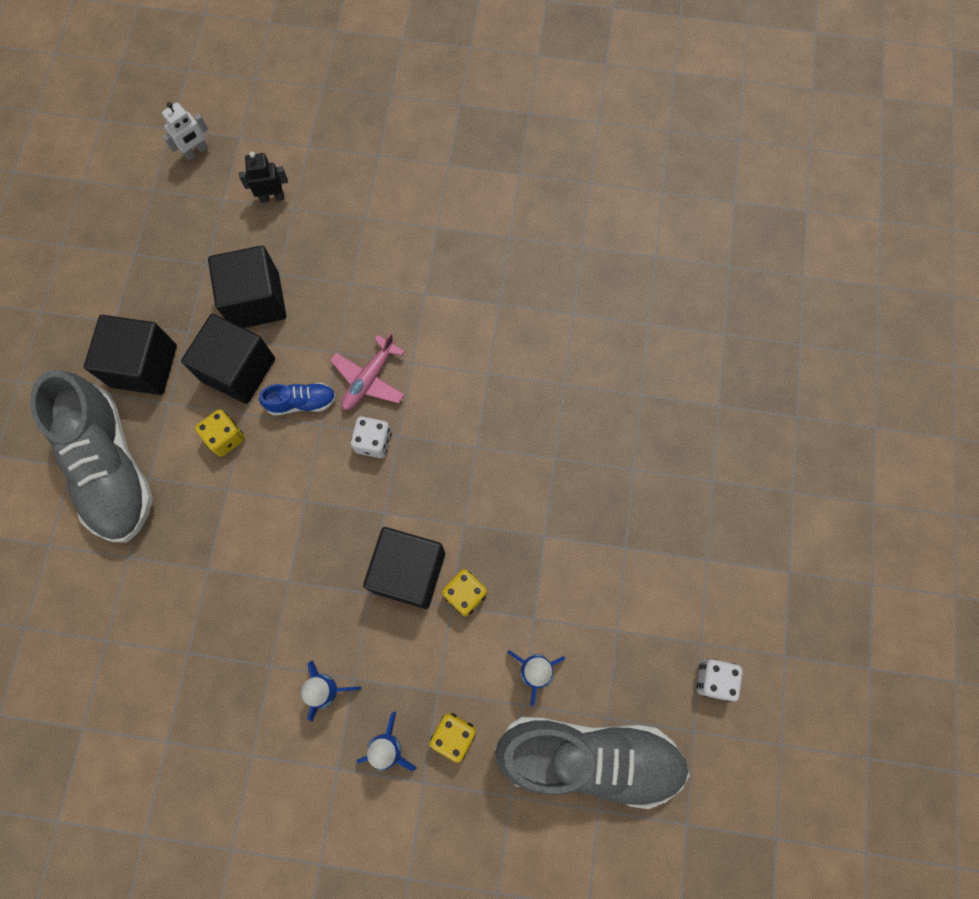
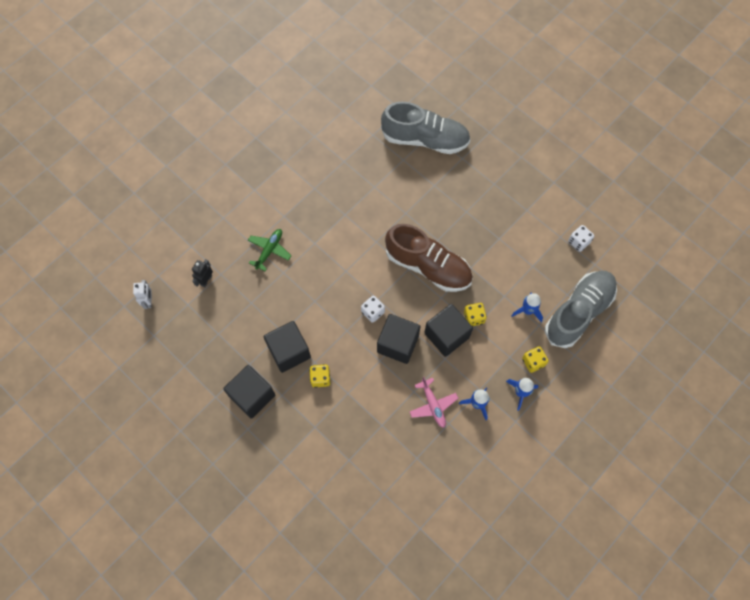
camera: 55 degrees left, 5 degrees down
(111, 466) = (295, 442): grey shoe -> grey shoe (425, 139)
(256, 301) = (258, 321): black cube -> black cube (397, 344)
(301, 402) = (328, 332): blue shoe -> none
(369, 379) = (339, 295): pink plane -> pink plane (433, 405)
(371, 244) = (269, 250): none -> green plane
(501, 472) = (428, 266): none -> brown shoe

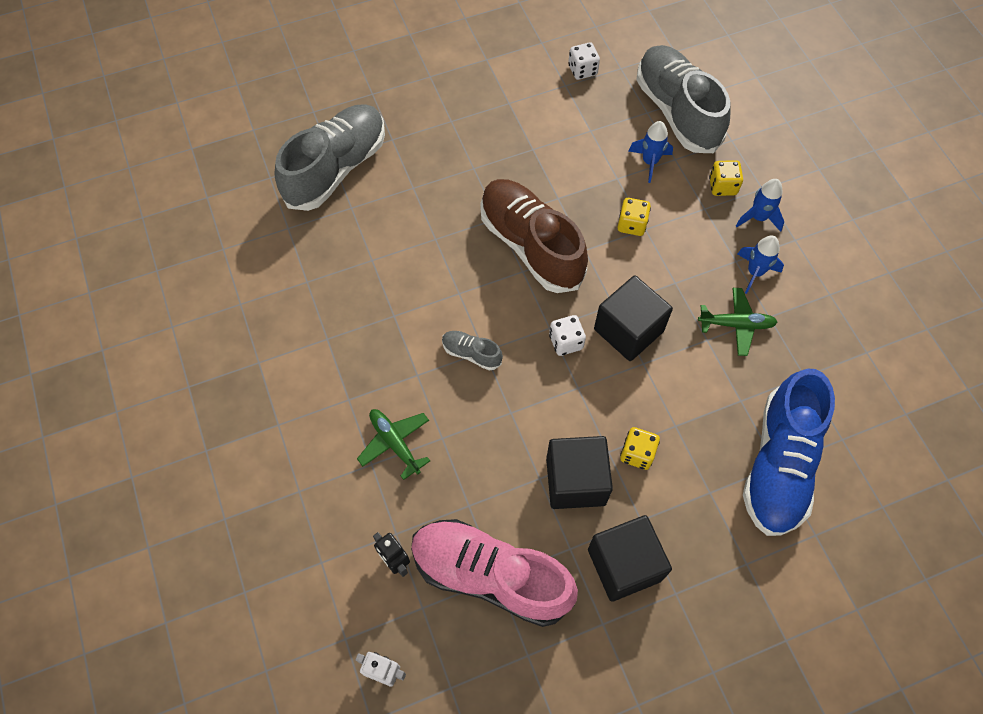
camera: 65 degrees left, 5 degrees down
(217, 330) = (490, 576): none -> pink shoe
(340, 265) = (471, 353): none -> grey shoe
(350, 461) = (779, 464): none -> blue shoe
(428, 266) = (531, 245): brown shoe -> brown shoe turned 90 degrees counterclockwise
(433, 405) = (736, 324): pink plane -> green plane
(446, 335) = (642, 266): black cube -> none

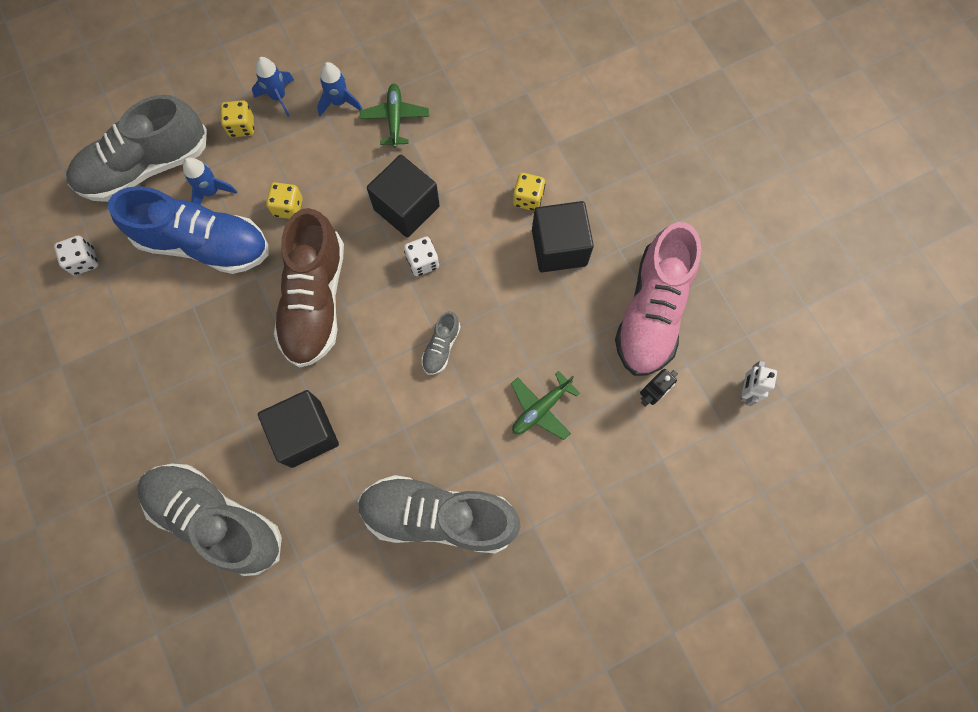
camera: 95 degrees left, 10 degrees up
(305, 340) = (438, 516): none -> grey shoe
(531, 245) = (315, 300): brown shoe -> brown shoe turned 45 degrees counterclockwise
(624, 565) = (626, 207): black cube -> black cube (306, 433)
(779, 464) = (525, 91): blue shoe -> blue shoe (204, 244)

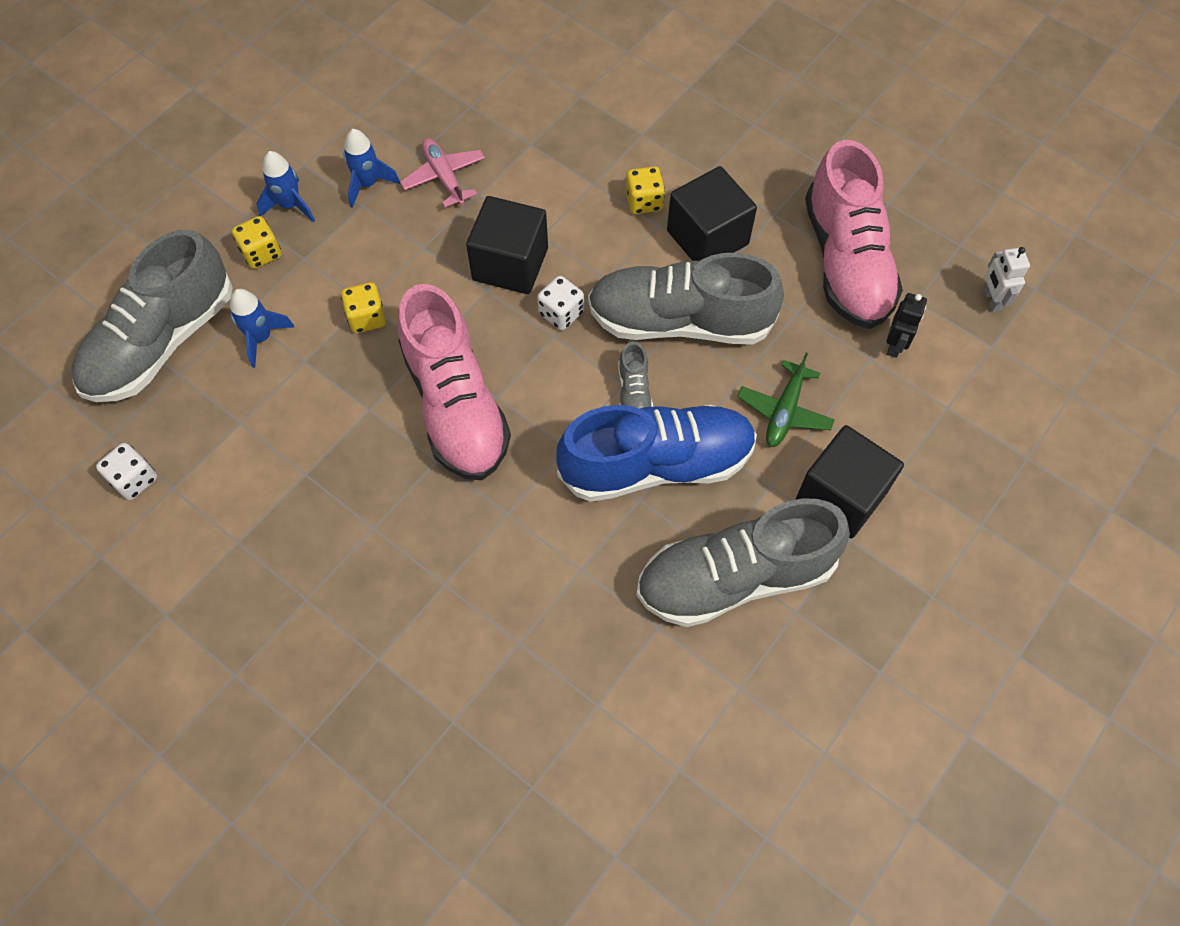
camera: 25 degrees left, 10 degrees down
(204, 244) = (283, 398): blue shoe -> blue shoe (656, 464)
(216, 519) = (467, 703): grey shoe -> grey shoe (679, 321)
(306, 433) = (525, 556): black cube -> black cube (841, 496)
(315, 300) = (456, 405): brown shoe -> pink shoe
(395, 119) = (444, 177): green plane -> pink plane

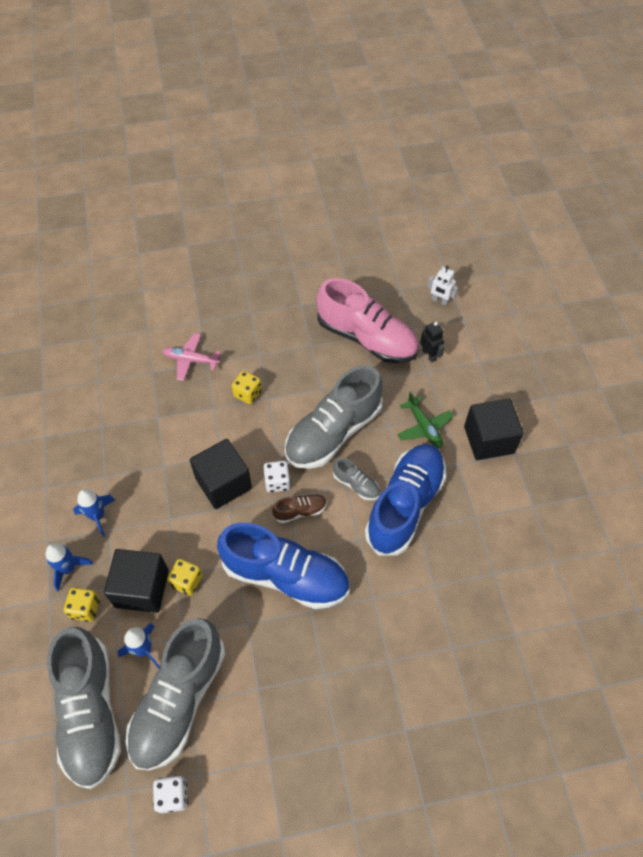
camera: 50 degrees left, 5 degrees down
(444, 177) = (134, 474): pink plane -> pink plane (191, 360)
(456, 405) = (285, 575): pink shoe -> blue shoe
(546, 362) = (300, 511): none -> brown shoe
(707, 237) = (297, 383): black cube -> black cube (142, 588)
(735, 577) = (495, 518): grey shoe -> grey shoe (179, 700)

